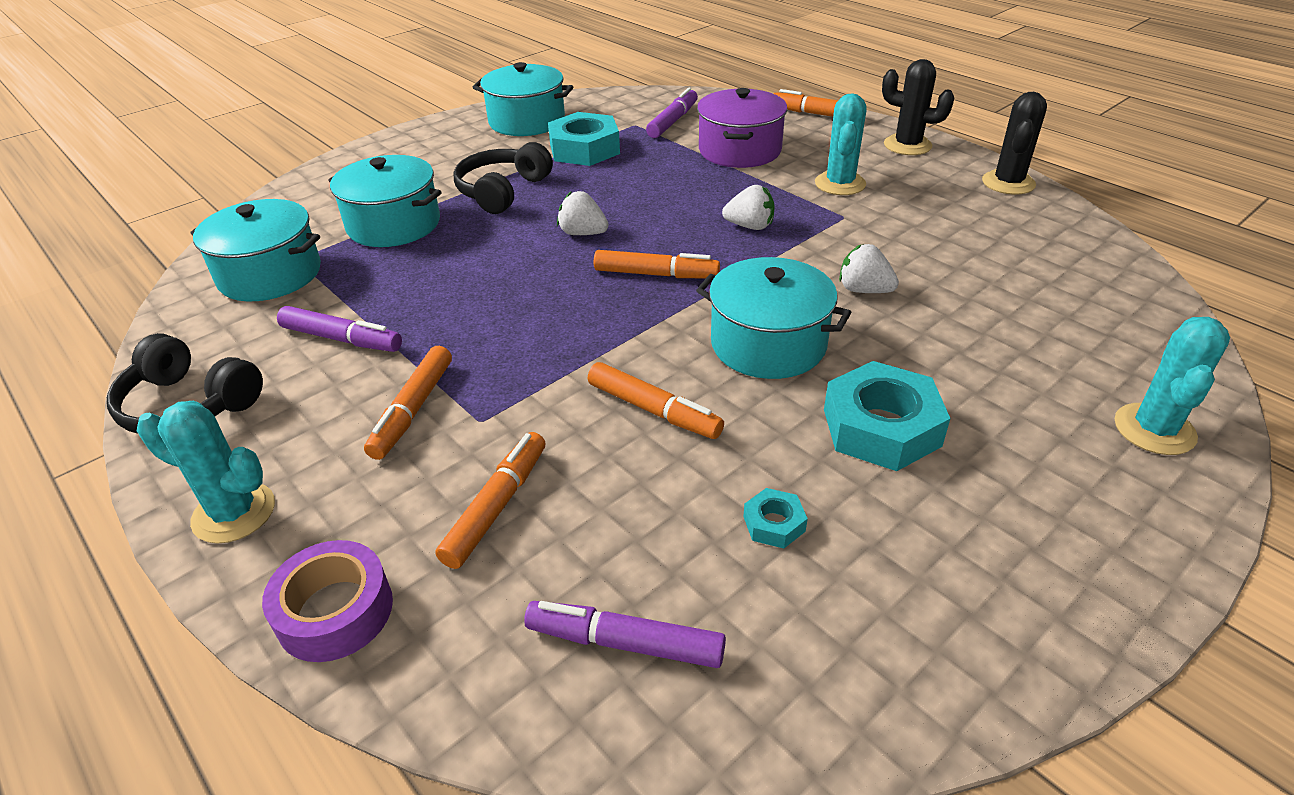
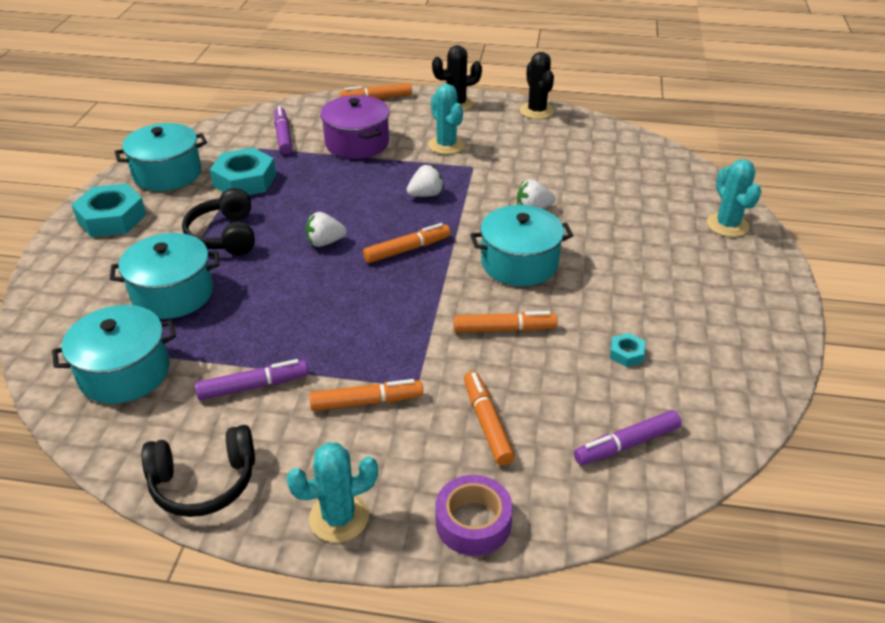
camera: 40 degrees left, 0 degrees up
(413, 410) = (366, 402): orange marker -> orange marker turned 75 degrees counterclockwise
(881, 427) = (621, 281): turquoise nut -> turquoise nut (112, 218)

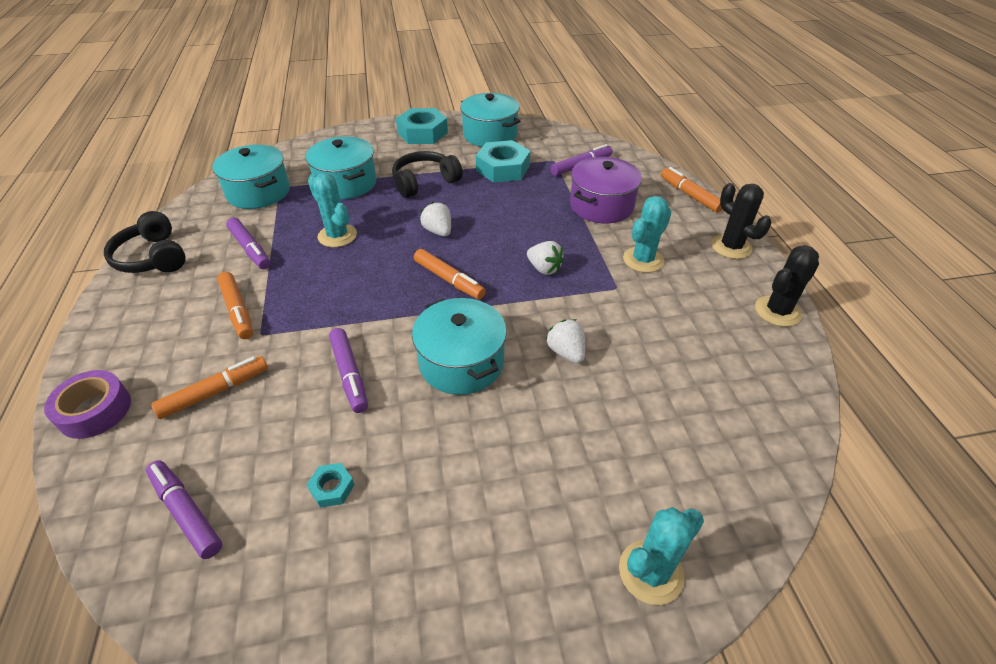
camera: 70 degrees right, 5 degrees up
(339, 517) = (111, 330): turquoise cactus -> turquoise cactus (337, 236)
(504, 329) = (349, 374): orange marker -> purple marker

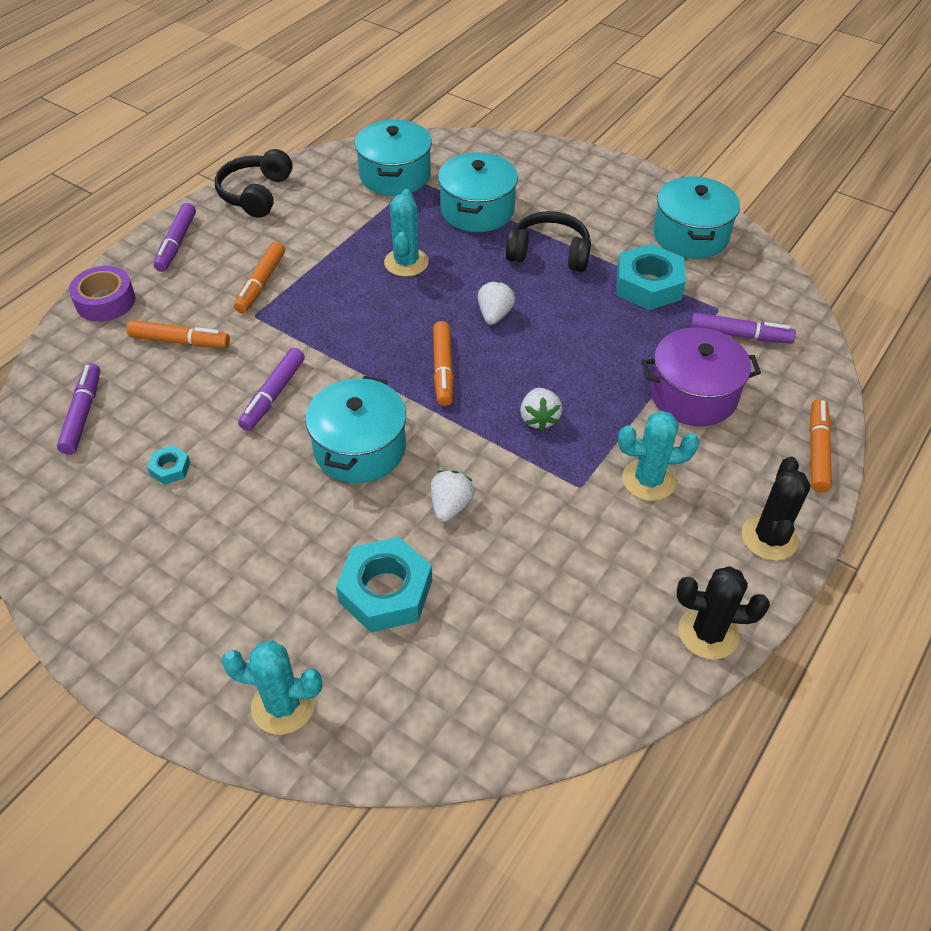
camera: 45 degrees right, 5 degrees up
(250, 249) = (328, 231): purple marker -> purple marker (176, 243)
(422, 133) = (621, 192): turquoise nut -> turquoise nut (386, 591)

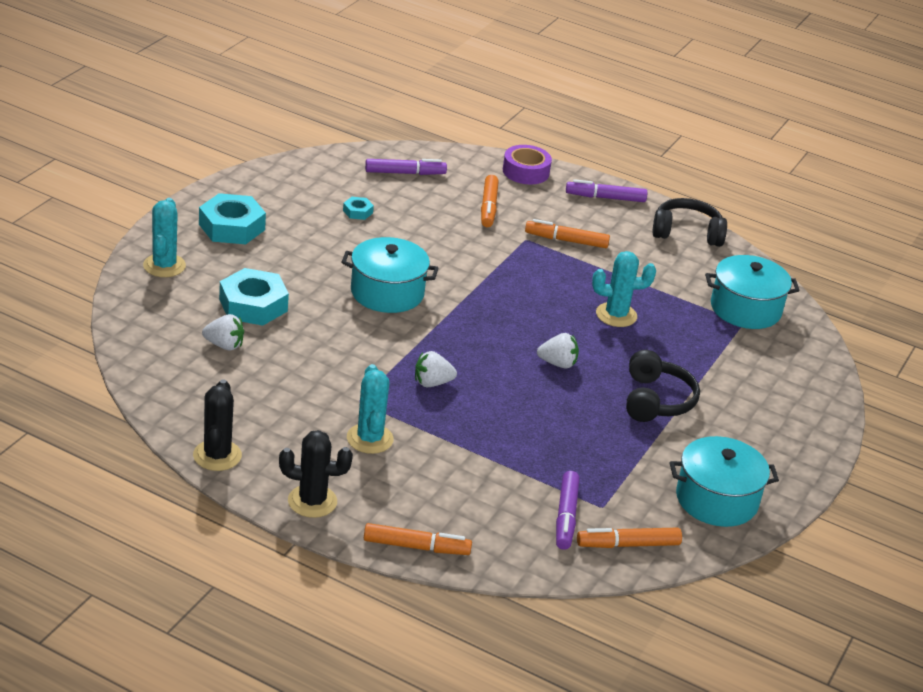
camera: 80 degrees right, 15 degrees down
(273, 395) = (437, 251): purple marker -> none
(443, 369) = (482, 333): orange marker -> orange marker (628, 544)
(450, 506) = (333, 335): white strawberry -> white strawberry (224, 345)
(477, 210) = (708, 358): turquoise pot -> none
(648, 285) = (626, 462): turquoise nut -> turquoise nut (232, 227)
(693, 395) = (476, 476): purple pot -> none

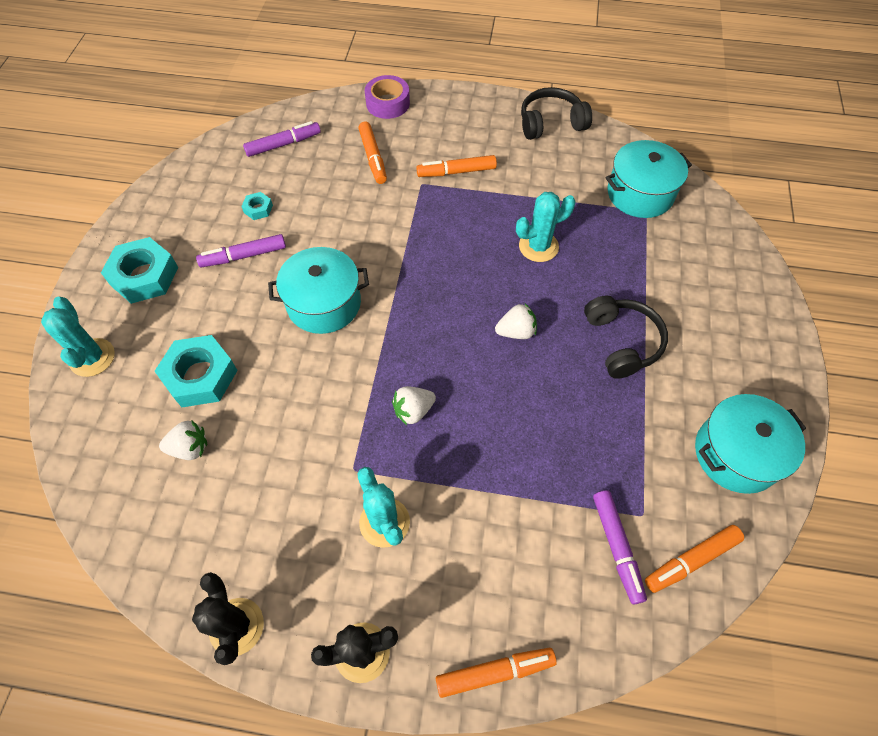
camera: 15 degrees left, 25 degrees up
(605, 198) = (467, 108): purple marker -> purple marker (244, 256)

